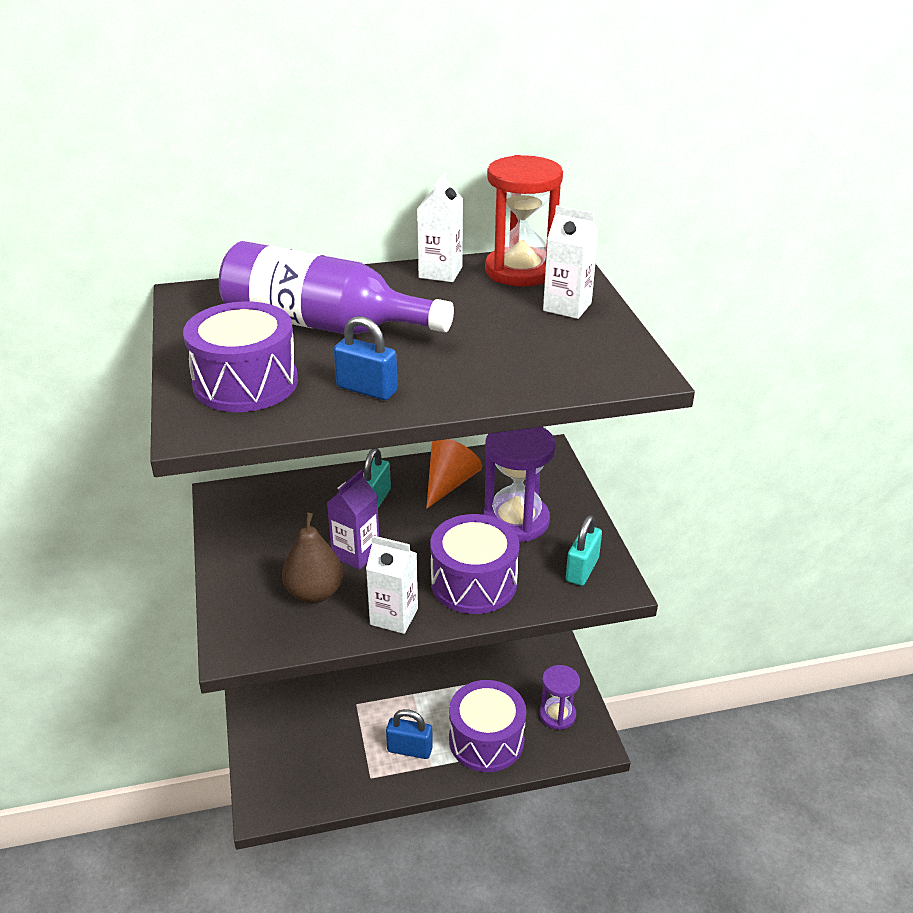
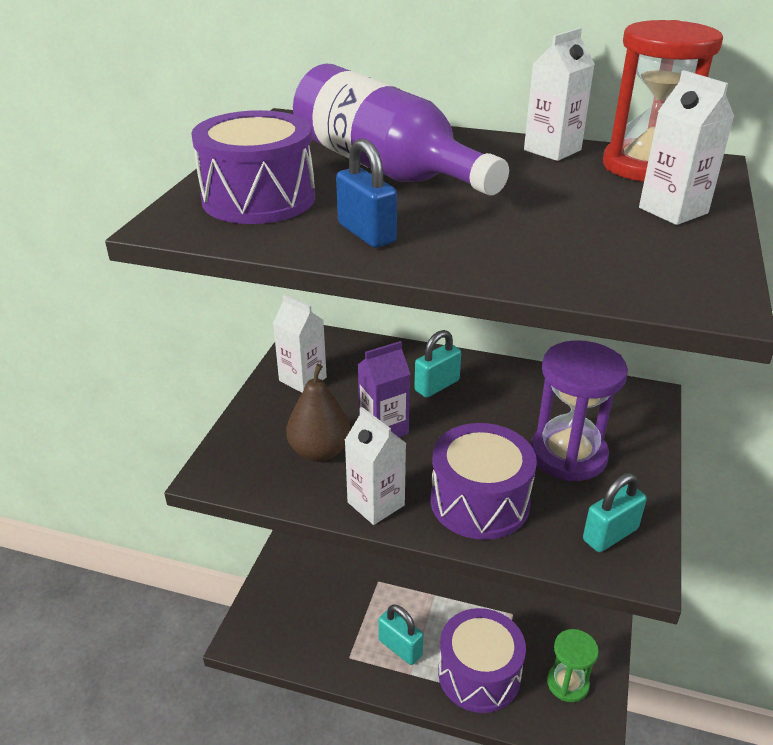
camera: 30 degrees right, 0 degrees up
(249, 536) = (302, 379): none -> white carton
(409, 749) = (400, 648): blue padlock -> turquoise padlock
(449, 483) = (522, 394): orange cone -> none
(557, 715) = (567, 683): purple hourglass -> green hourglass

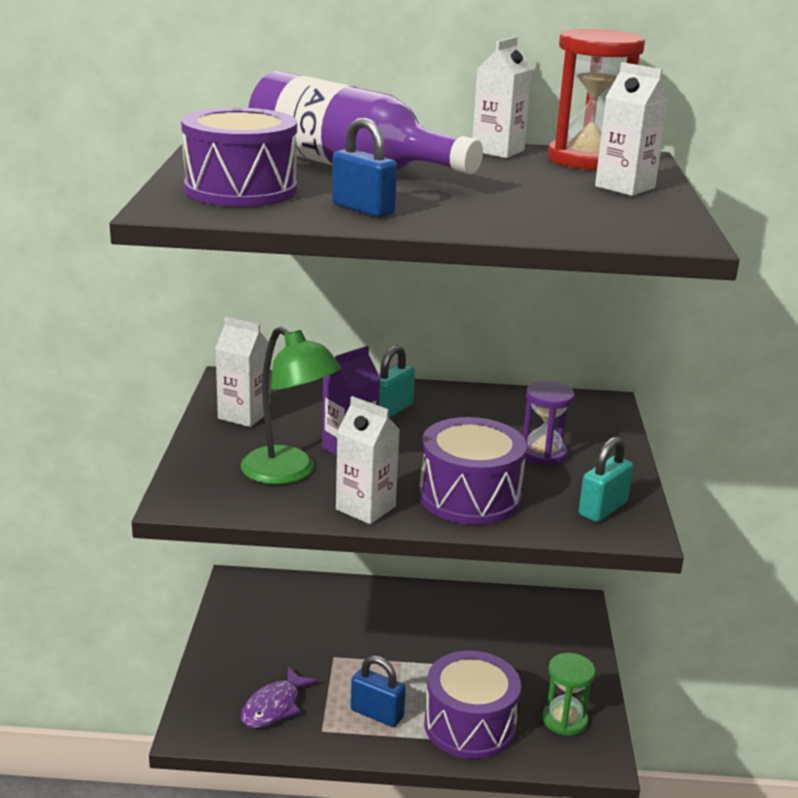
camera: 15 degrees left, 10 degrees down
(315, 625) = (274, 707): none -> purple fish
(319, 451) = (289, 472): brown pear -> green lamp
(400, 648) = (377, 714): turquoise padlock -> blue padlock
(568, 455) = (543, 454): purple hourglass -> purple hourglass, size x0.60

